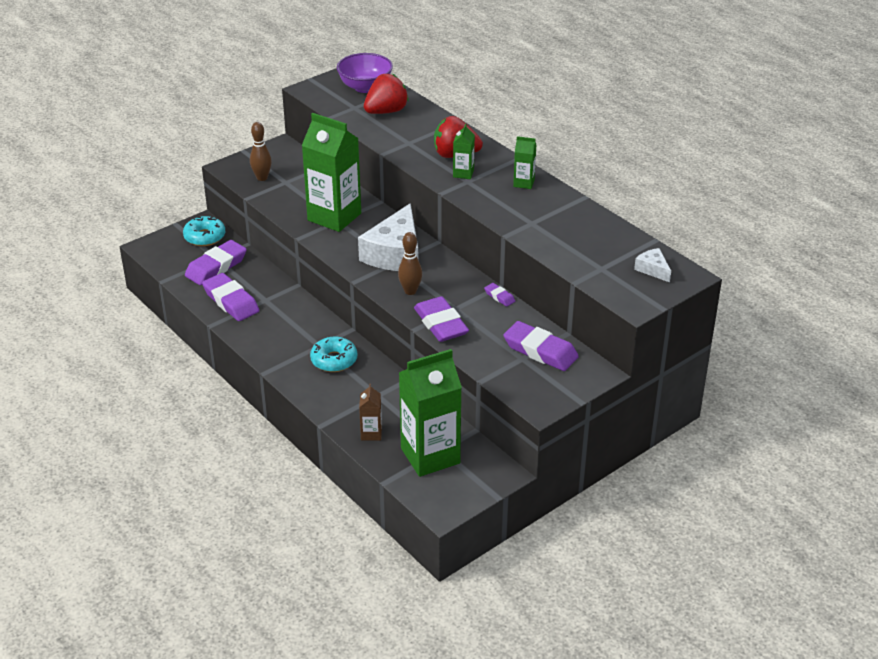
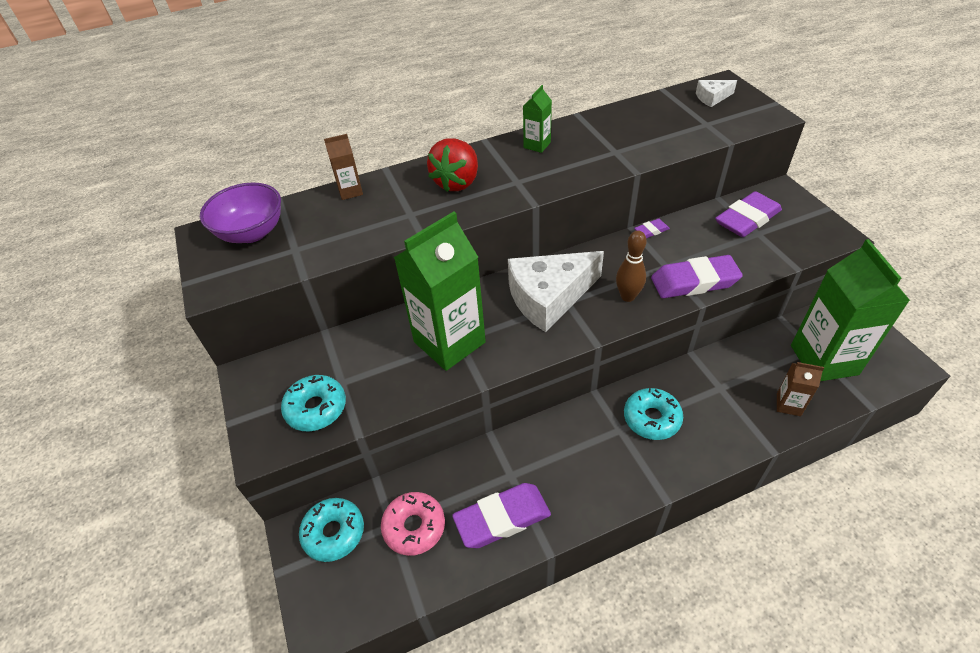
camera: 70 degrees left, 10 degrees up
(216, 267) = (414, 527): purple eraser -> pink donut
(262, 178) = (316, 408): brown bowling pin -> turquoise donut
(386, 111) = (325, 222): red strawberry -> none
(395, 253) = (549, 297): white cheese -> white cheese turned 120 degrees clockwise
(425, 113) = (350, 191): none -> brown carton
(463, 173) = (499, 182): green carton -> none

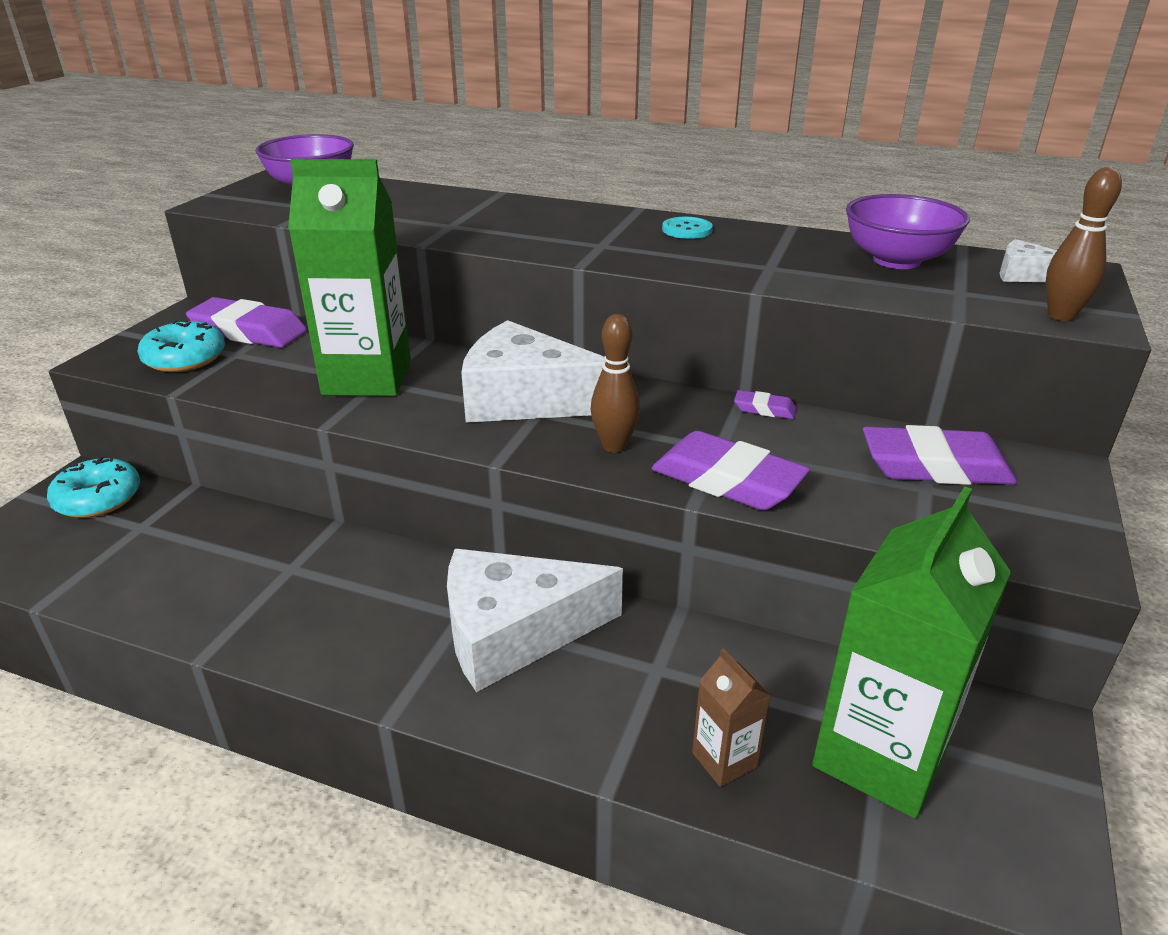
camera: 40 degrees right, 15 degrees down
(350, 191) = (438, 193): brown carton -> none
(414, 527) = (150, 542): pink donut -> none
(457, 182) = (541, 223): red strawberry -> none
(502, 518) = (219, 595): purple eraser -> purple eraser (249, 331)
(537, 145) = (687, 230): green carton -> turquoise button
(651, 418) = (514, 632): turquoise donut -> white cheese
(655, 116) = (896, 260): none -> purple bowl
(757, 118) = (1061, 316): none -> brown bowling pin

